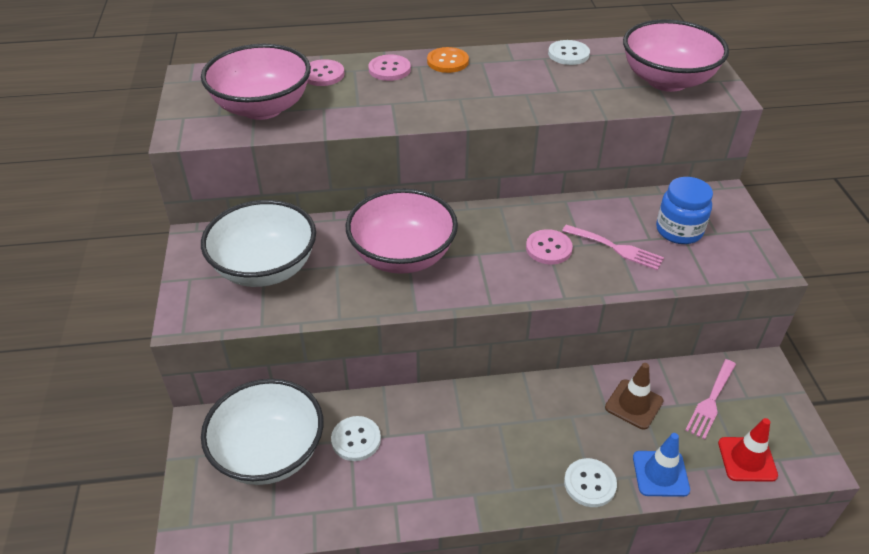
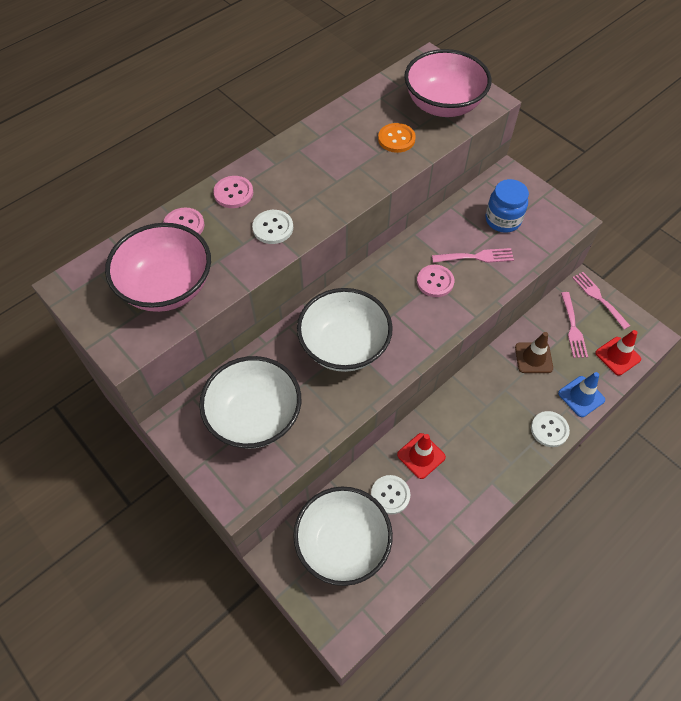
camera: 35 degrees left, 15 degrees up
(402, 256) = (344, 346): pink bowl -> white bowl
(420, 424) = (421, 456): none -> red traffic cone
(447, 61) = (272, 162): orange button -> orange button (396, 139)
(568, 54) = (355, 110): white button -> white button (273, 228)
(772, 389) = (598, 298): none -> pink fork

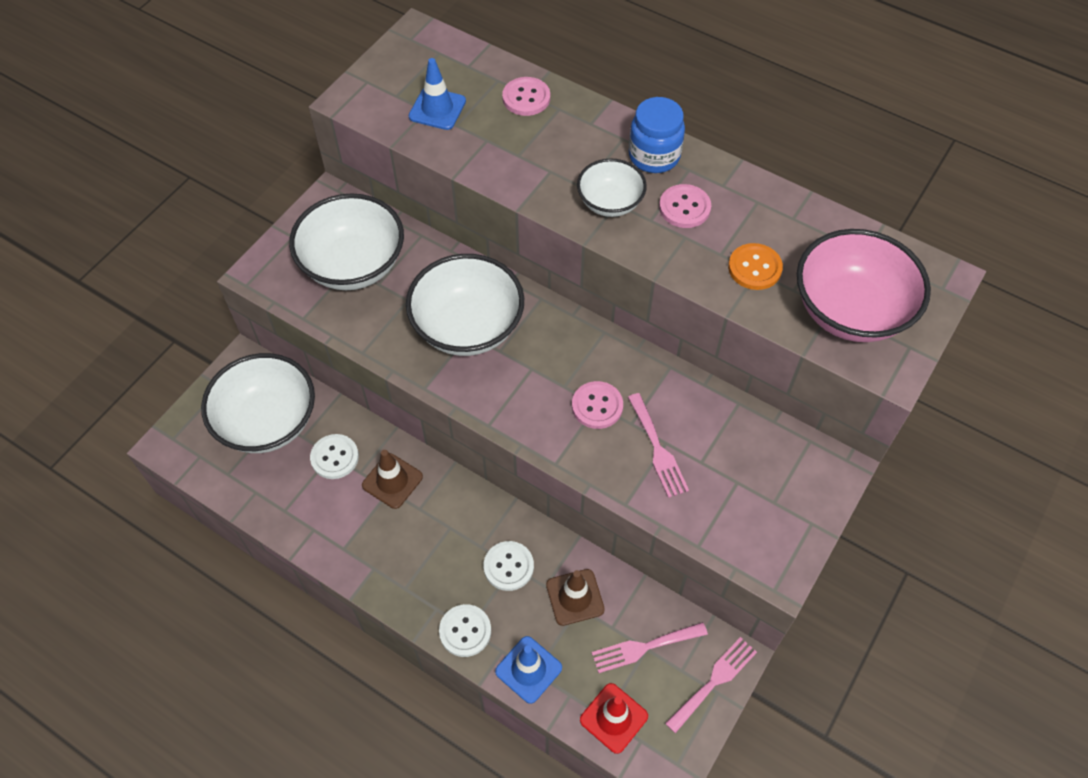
camera: 75 degrees right, 0 degrees up
(167, 287) = (437, 109): pink bowl -> blue traffic cone
(233, 193) = (591, 127): pink button -> pink button (684, 207)
(273, 228) = (550, 176): white button -> white button (508, 566)
(312, 199) = (610, 202): none -> white bowl
(421, 456) = (392, 481): red traffic cone -> brown traffic cone
(503, 220) = (740, 473): blue jar -> blue jar (654, 156)

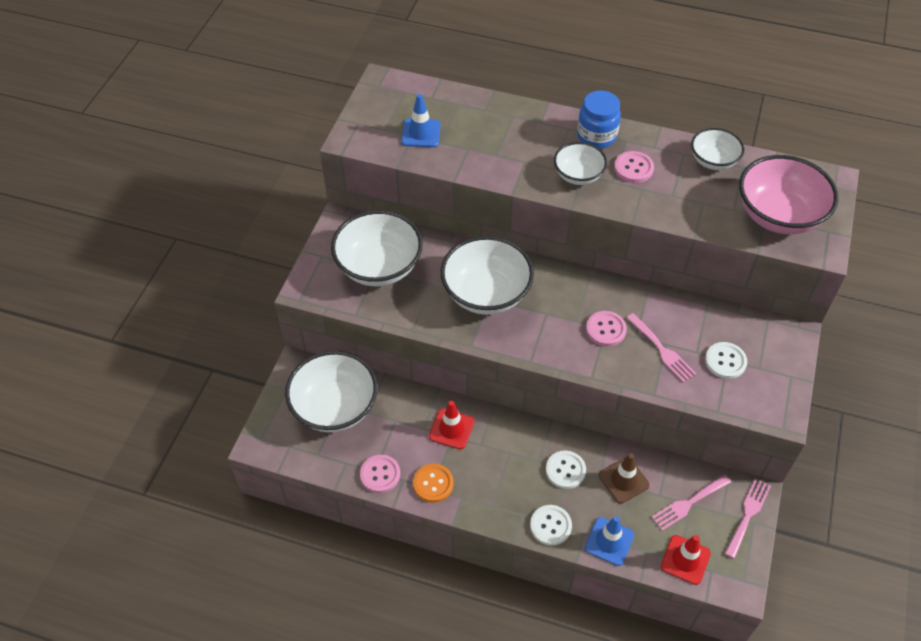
camera: 15 degrees left, 5 degrees down
(335, 457) = (399, 422): white button -> white button (725, 361)
(392, 481) = (451, 429): brown traffic cone -> red traffic cone
(526, 98) = (485, 113): pink button -> pink button (380, 474)
(754, 268) = (700, 200): orange button -> orange button (433, 484)
(792, 219) = (713, 161): none -> white bowl

